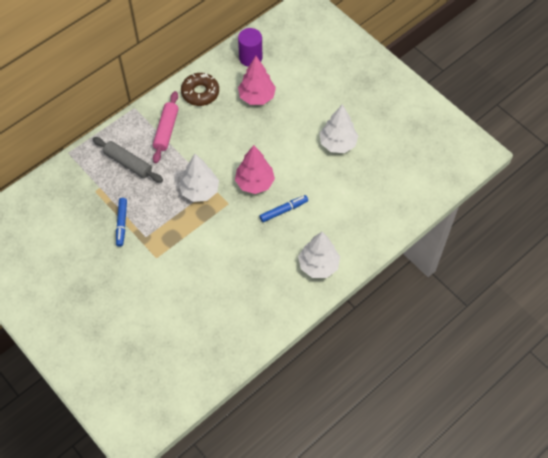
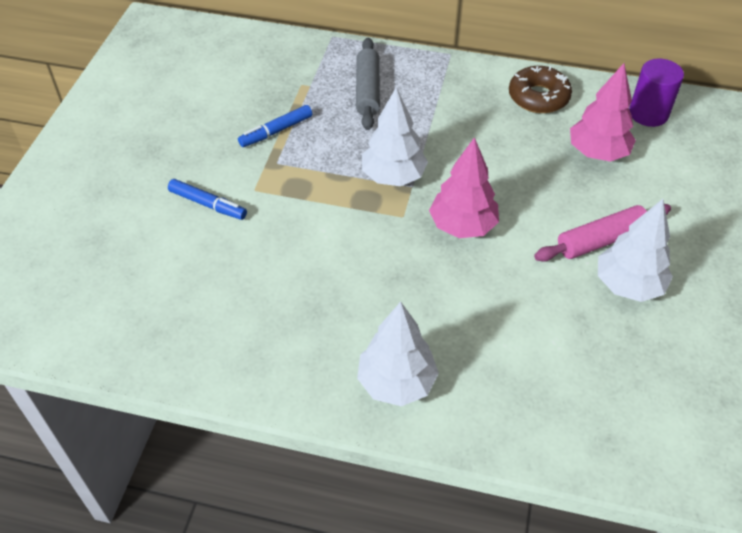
camera: 55 degrees right, 10 degrees down
(166, 130) = (449, 97): pink rolling pin -> pink rolling pin (601, 240)
(283, 210) = (450, 284): blue marker -> blue marker (208, 204)

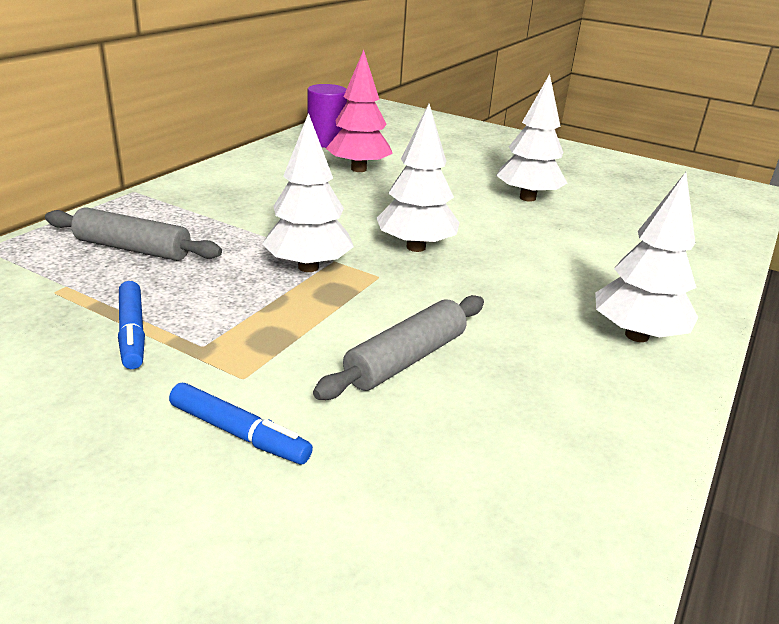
camera: 75 degrees left, 20 degrees down
(208, 204) = (239, 433): blue marker -> blue marker turned 75 degrees clockwise
(303, 255) = (406, 359): none -> grey rolling pin
(462, 226) = (416, 247): pink tree -> white tree
(538, 97) = (257, 171): brown donut -> none
(601, 240) = (469, 194): pink rolling pin -> none

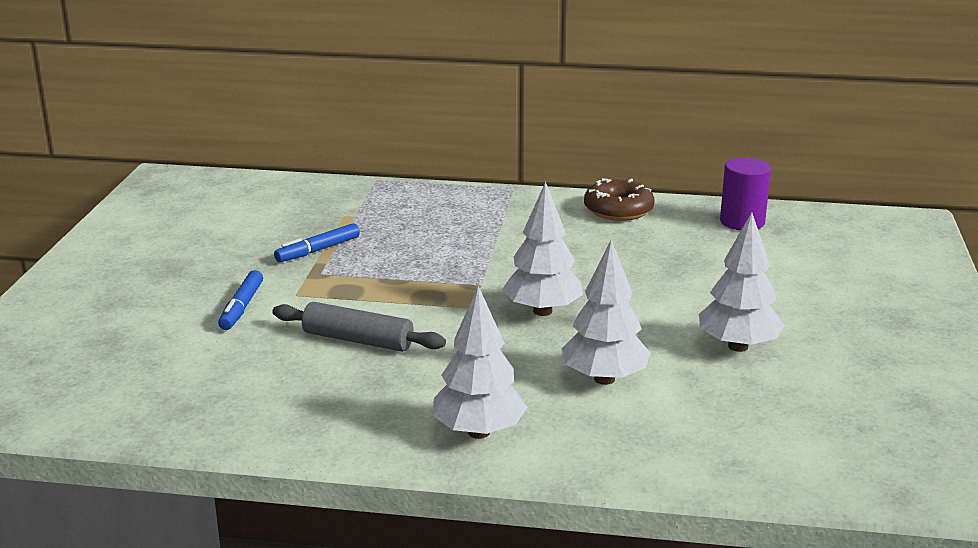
camera: 70 degrees right, 5 degrees down
(133, 248) = (422, 217): grey rolling pin -> none
(249, 169) = (618, 210): none -> brown donut
(308, 267) = (458, 278): white tree -> white tree (604, 379)
(358, 169) = (689, 252): pink tree -> none

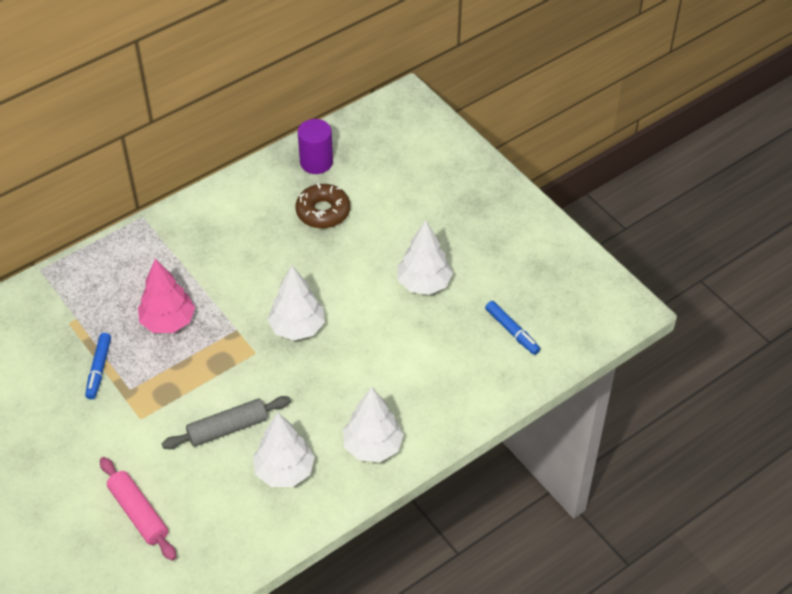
camera: 45 degrees left, 25 degrees up
(182, 349) = (138, 513): none -> pink rolling pin
(241, 307) = (124, 454): blue marker -> blue marker (512, 331)
(426, 252) = (168, 322): none -> pink tree
(604, 379) = (387, 359): white tree -> white tree (284, 471)
(618, 210) = (234, 198): brown donut -> brown donut (323, 212)

